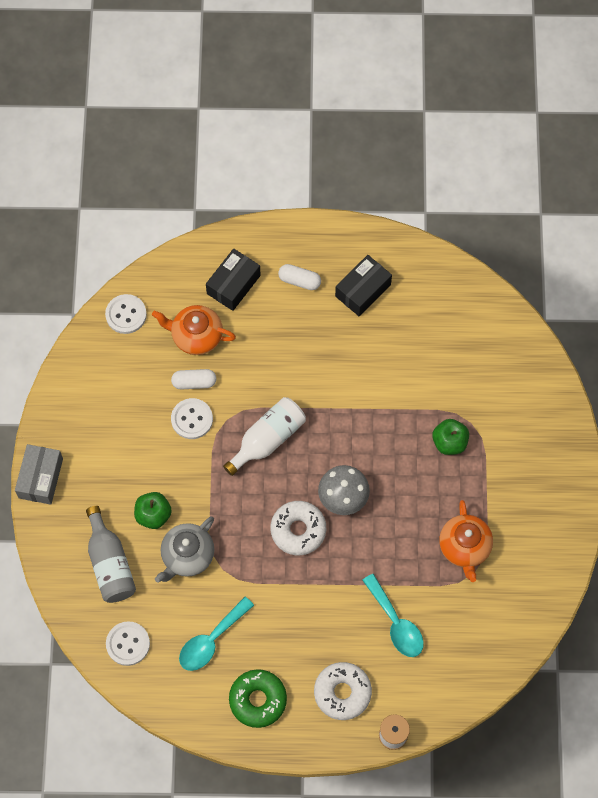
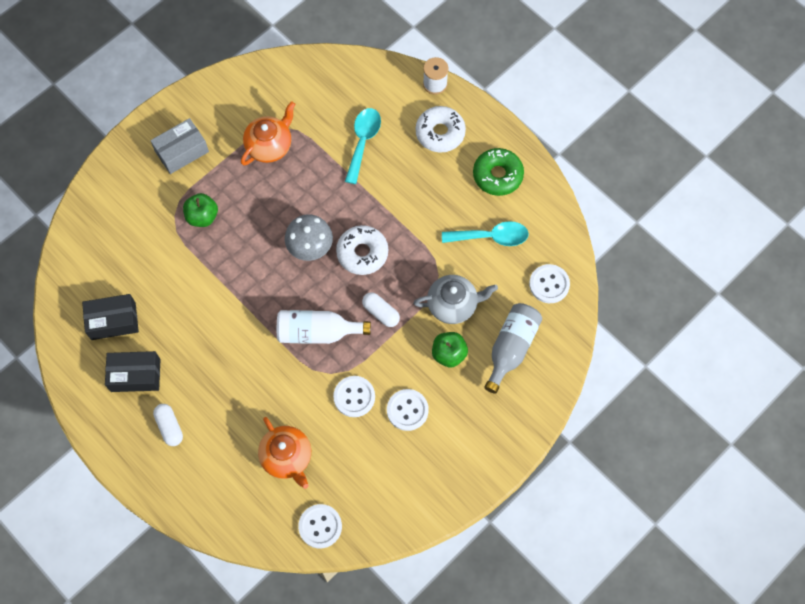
camera: 135 degrees left, 0 degrees up
(40, 478) = (504, 456): grey box -> grey box (182, 151)
(143, 446) = (407, 410): none -> white button
(194, 382) = (325, 423): white capsule -> white capsule (381, 312)
(233, 284) = (218, 471): black box -> black box (113, 321)

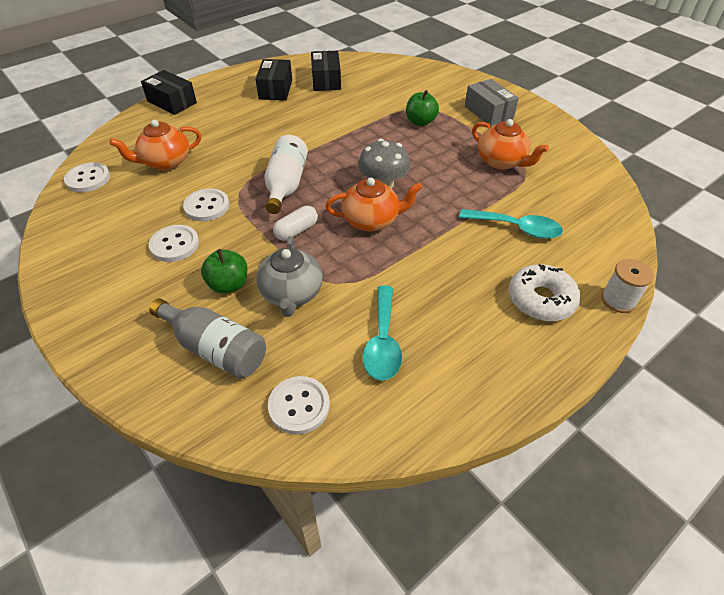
camera: 95 degrees right, 20 degrees down
(167, 489) = (172, 102): none -> black box
(169, 427) = (224, 104): white capsule -> none
(362, 253) = (371, 220): white donut -> orange teapot
(497, 175) = (480, 359): green donut -> none

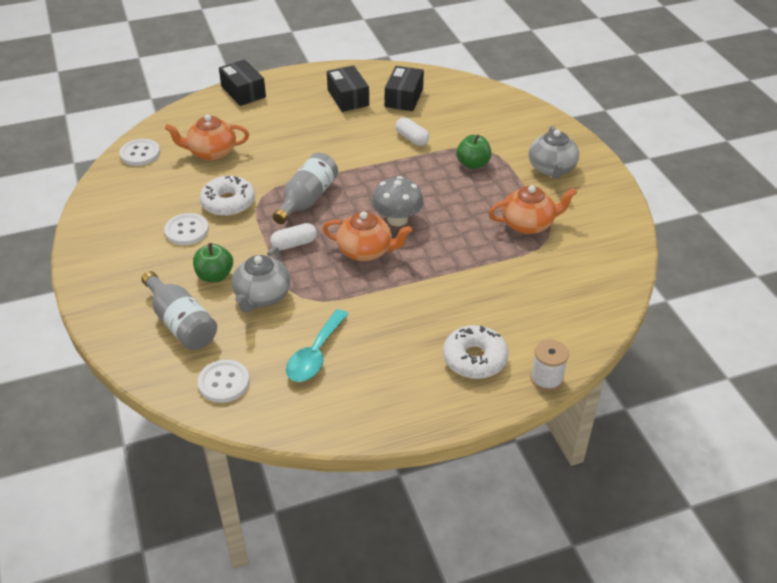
camera: 20 degrees right, 5 degrees down
(207, 206) = (228, 203): white button -> white donut
(275, 89) = (348, 98): black box -> black box turned 45 degrees counterclockwise
(286, 185) = (307, 199): white bottle -> grey bottle
(353, 112) = (412, 138): none -> white capsule
(488, 112) = (551, 169): grey box -> grey teapot
(501, 162) = (528, 224): orange teapot -> orange teapot turned 75 degrees counterclockwise
(516, 228) = (497, 291): turquoise spoon -> none

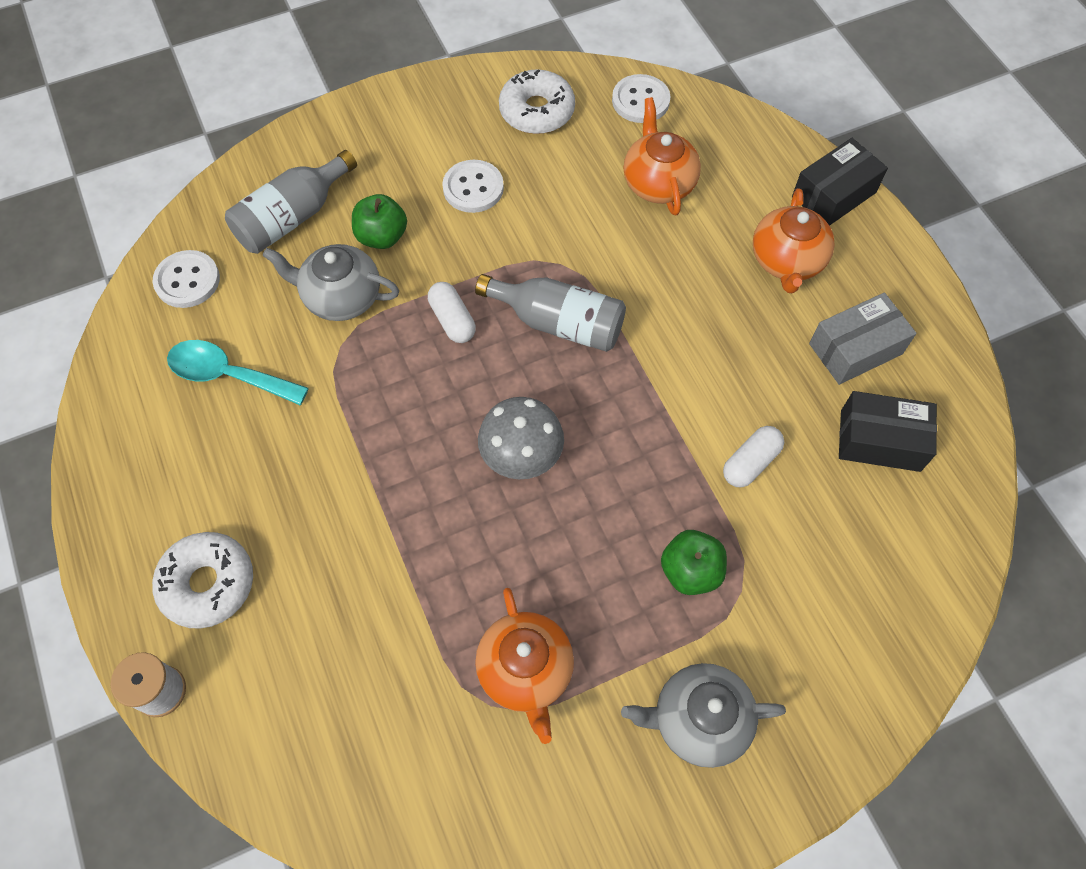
camera: 85 degrees right, 20 degrees up
(228, 203) = (539, 225): white donut -> white donut (537, 111)
(348, 98) = (855, 349): black box -> grey box
(366, 251) = (441, 417): orange teapot -> orange teapot (787, 261)

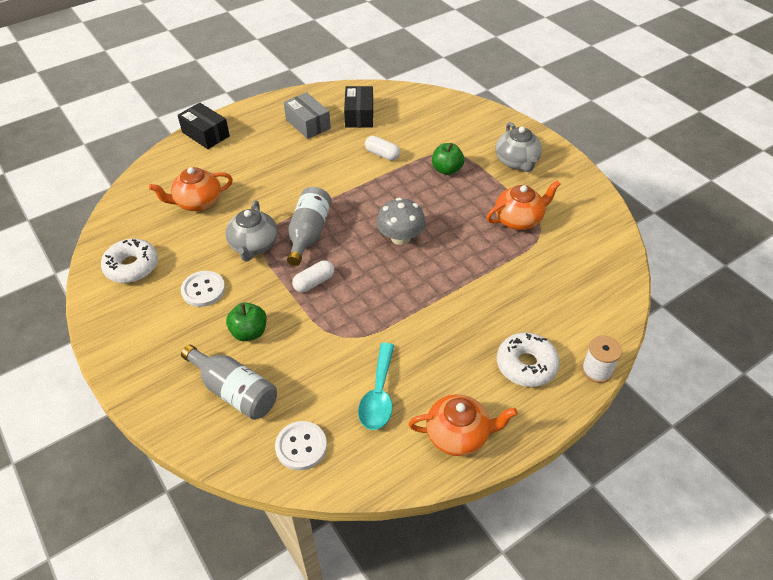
camera: 100 degrees left, 15 degrees down
(341, 297) = (304, 344): grey teapot -> grey teapot (254, 246)
(640, 101) = (126, 217): white button -> none
(787, 261) = (254, 149): orange teapot -> orange teapot (458, 435)

